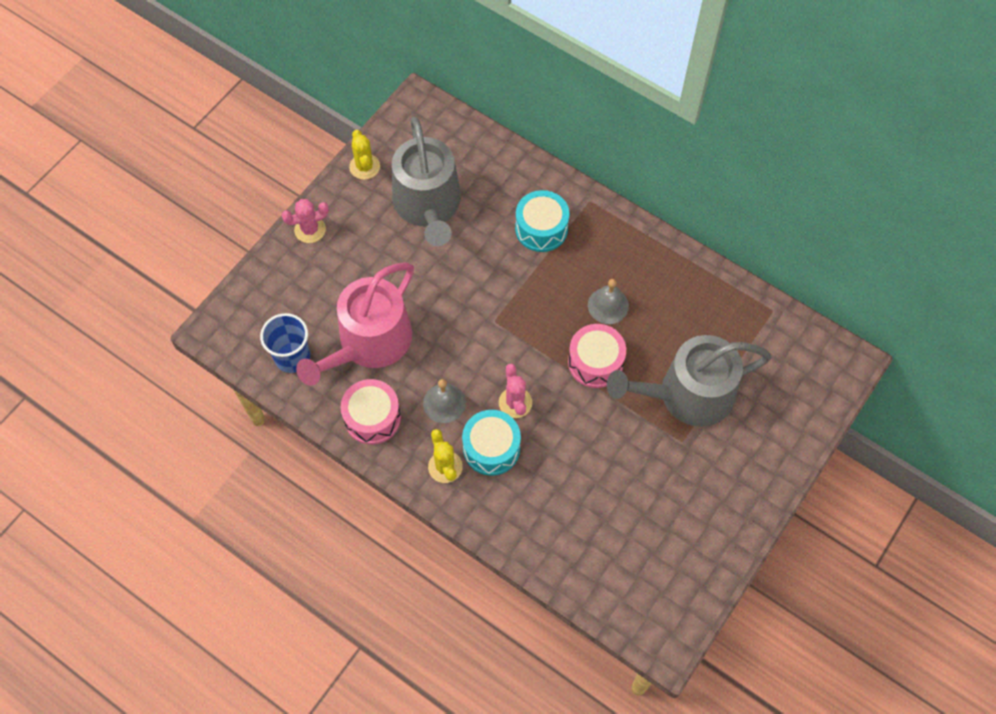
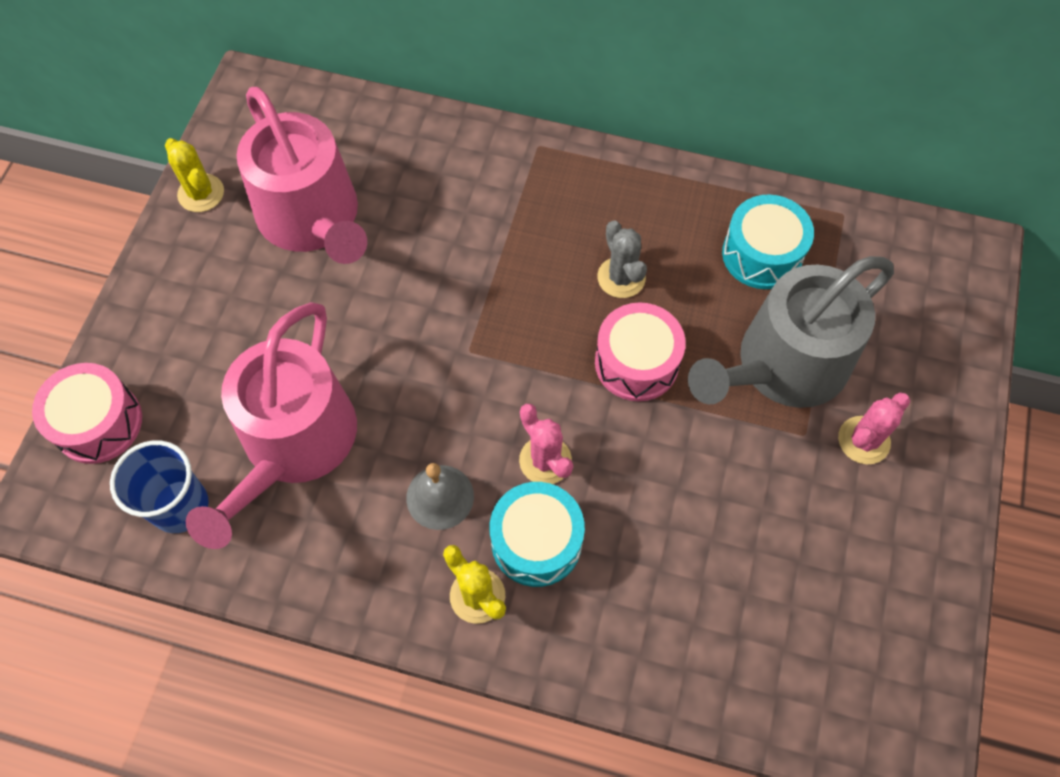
camera: 20 degrees left, 0 degrees up
(310, 229) = (147, 306): pink cactus -> pink cactus (863, 440)
(372, 418) = (337, 558): pink drum -> pink drum (98, 423)
(428, 205) = (313, 219): grey watering can -> pink watering can
(541, 229) = (486, 202): turquoise drum -> turquoise drum (762, 254)
(608, 305) = (621, 277): grey bell -> grey cactus

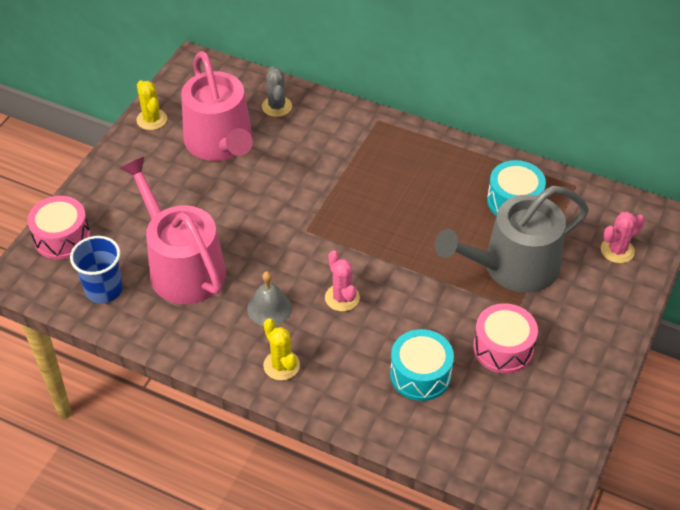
camera: 10 degrees right, 15 degrees down
(293, 444) = (182, 266): pink watering can -> pink watering can turned 120 degrees clockwise
(536, 541) = (326, 341): turquoise drum -> turquoise drum (420, 374)
(621, 277) = (416, 202): grey cactus -> grey cactus (277, 106)
(636, 362) = (415, 251): pink drum -> pink drum (503, 348)
(863, 440) = (557, 316): pink cactus -> pink cactus (617, 250)

